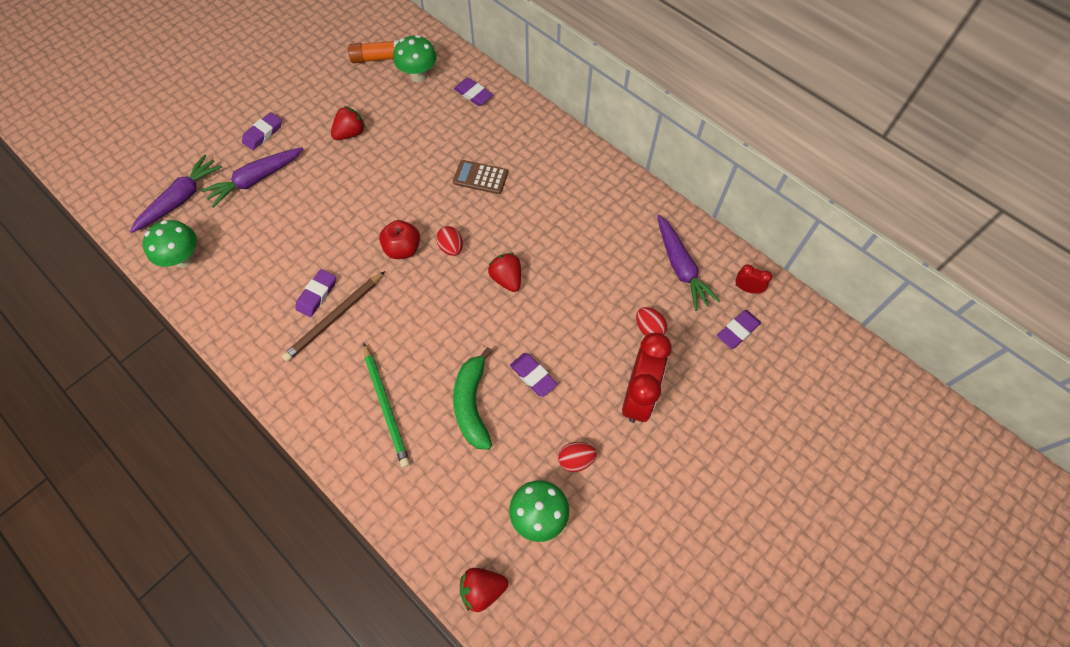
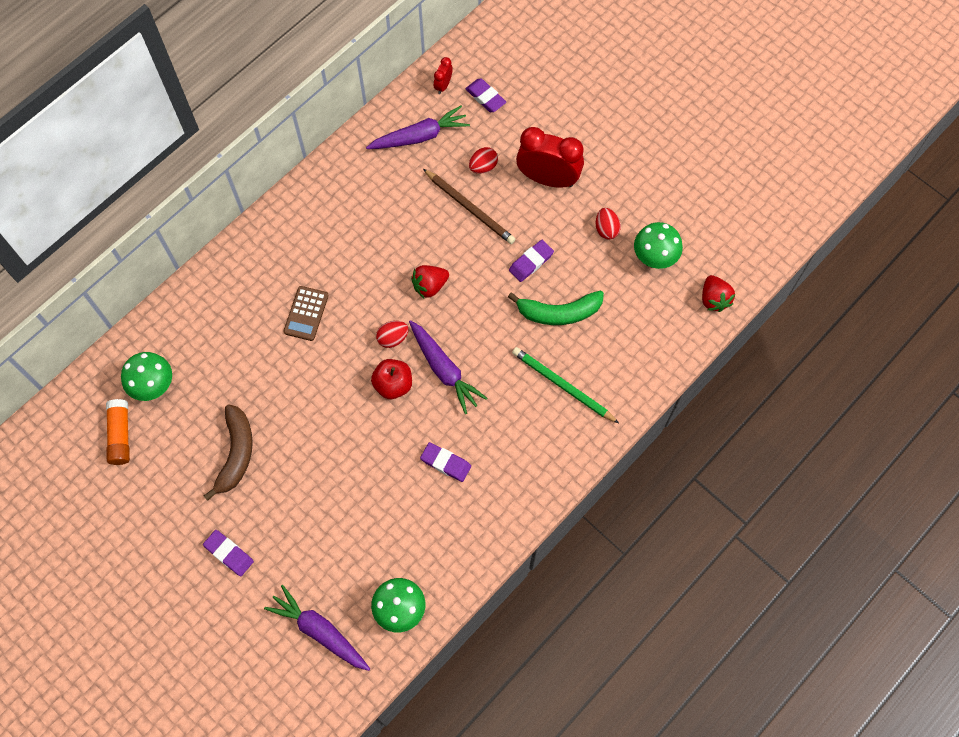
camera: 90 degrees left, 5 degrees up
(256, 180) = (297, 550): purple carrot -> purple carrot (444, 369)
(334, 318) = (472, 442): brown pencil -> brown pencil (470, 208)
(350, 133) = (236, 454): red strawberry -> brown banana
(386, 406) = (562, 386): green pencil -> green pencil turned 120 degrees counterclockwise
(473, 94) = (188, 325): purple eraser -> none

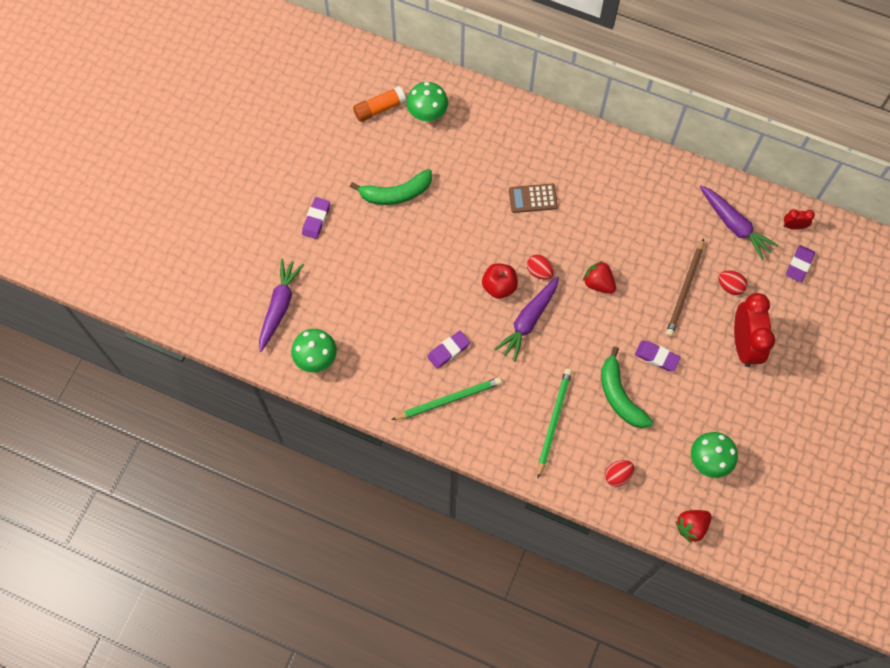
camera: 70 degrees right, 0 degrees up
(236, 454) = (396, 193): brown banana -> green banana
(445, 463) = (448, 351): purple eraser -> purple eraser turned 45 degrees clockwise
(501, 482) = (449, 399): none -> green pencil
(606, 229) = (717, 410): red egg -> red egg (617, 475)

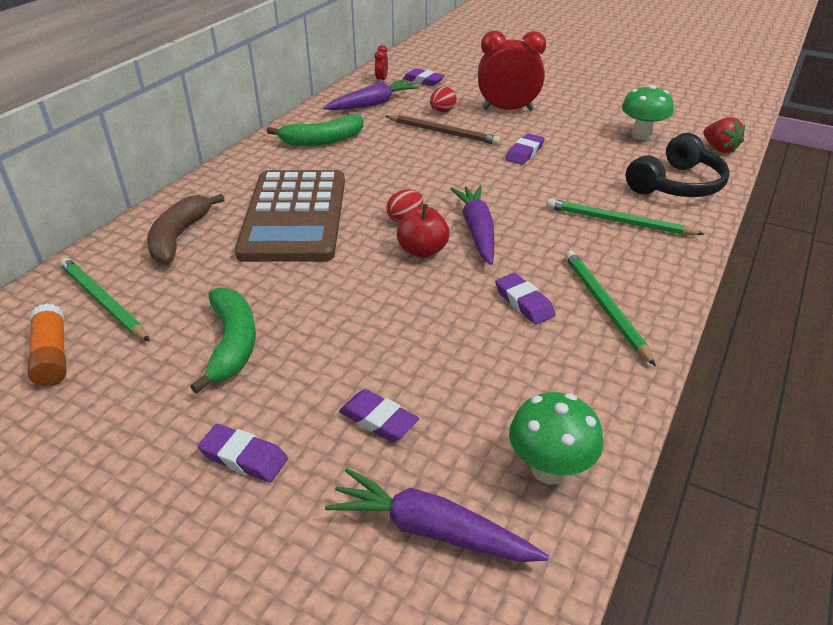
camera: 85 degrees left, 30 degrees down
(344, 276) = (378, 420): none -> purple eraser
(427, 115) = (103, 301): green mushroom -> green pencil
(499, 134) = (179, 237): none -> brown banana
(528, 321) = (477, 231): purple carrot -> purple carrot turned 135 degrees counterclockwise
(533, 198) = (294, 216): brown calculator -> brown calculator, size x2.37
(598, 283) = (428, 180): red strawberry -> none
(617, 475) = (676, 185): red egg -> black headphones
(619, 396) = (575, 177): green banana -> green banana (322, 140)

